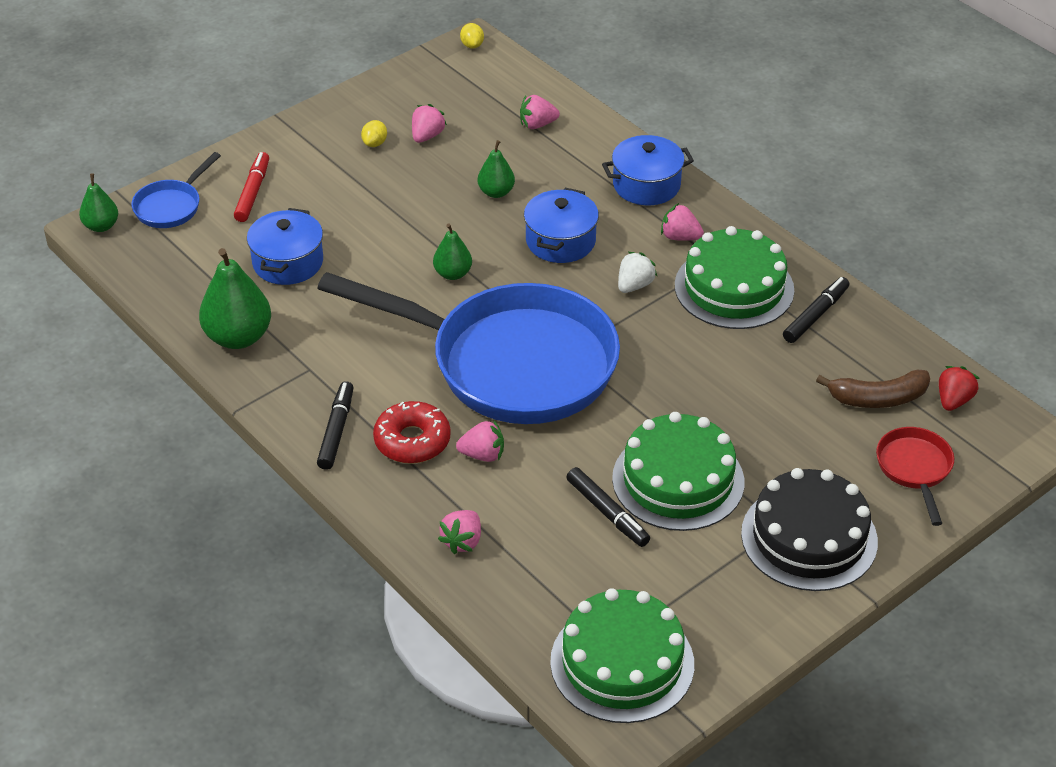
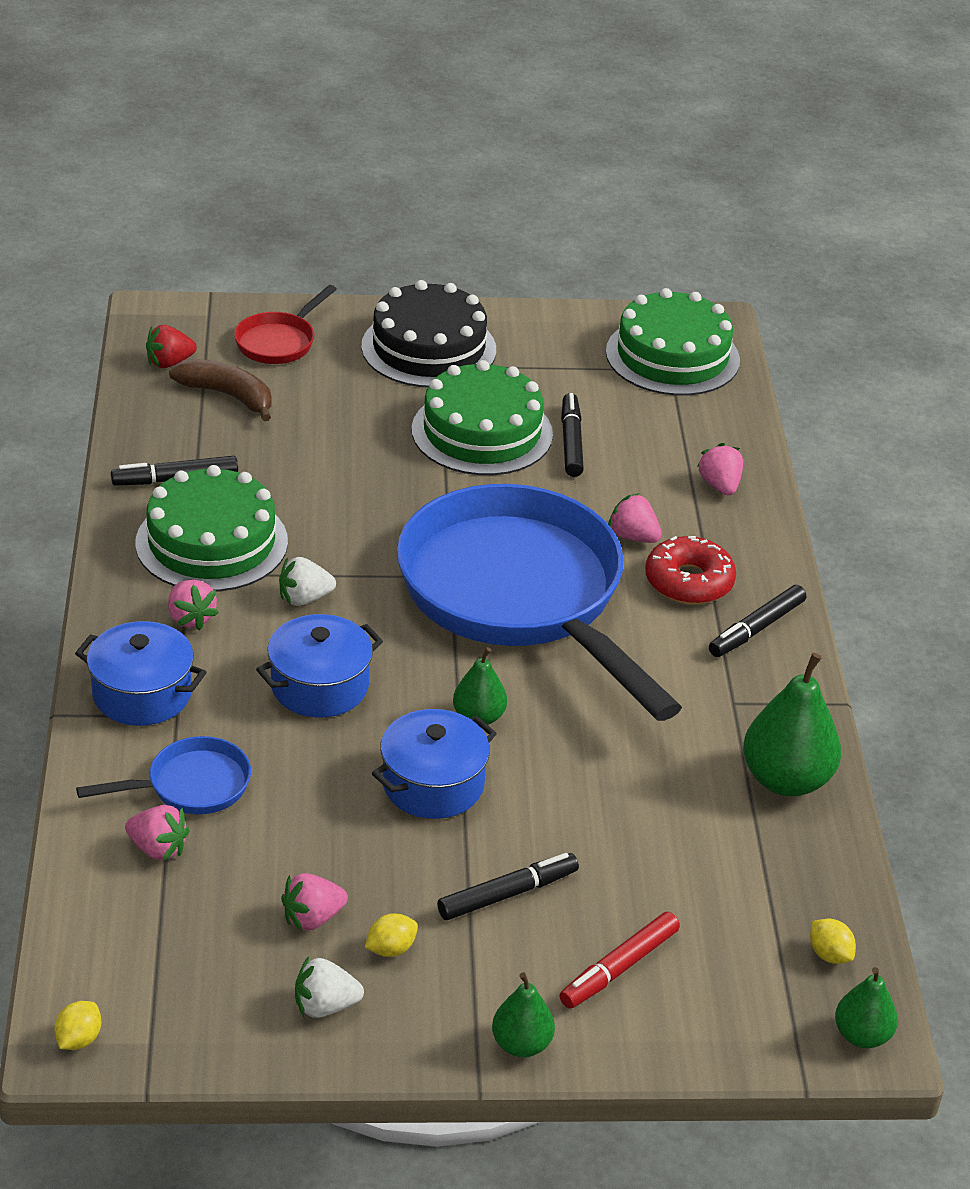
camera: 145 degrees left, 5 degrees down
(144, 255) = (829, 954): none -> yellow lemon
(171, 206) = (745, 1011): blue pan -> blue pan (191, 785)
(288, 262) = (655, 839): blue pot -> blue pot (433, 784)
(342, 195) = (507, 894): none -> black marker
(380, 108) = (325, 1006): none -> white strawberry
(462, 541) = (720, 486): pink strawberry -> pink strawberry turned 75 degrees counterclockwise
(496, 192) = (319, 786): green pear -> green pear (521, 1044)

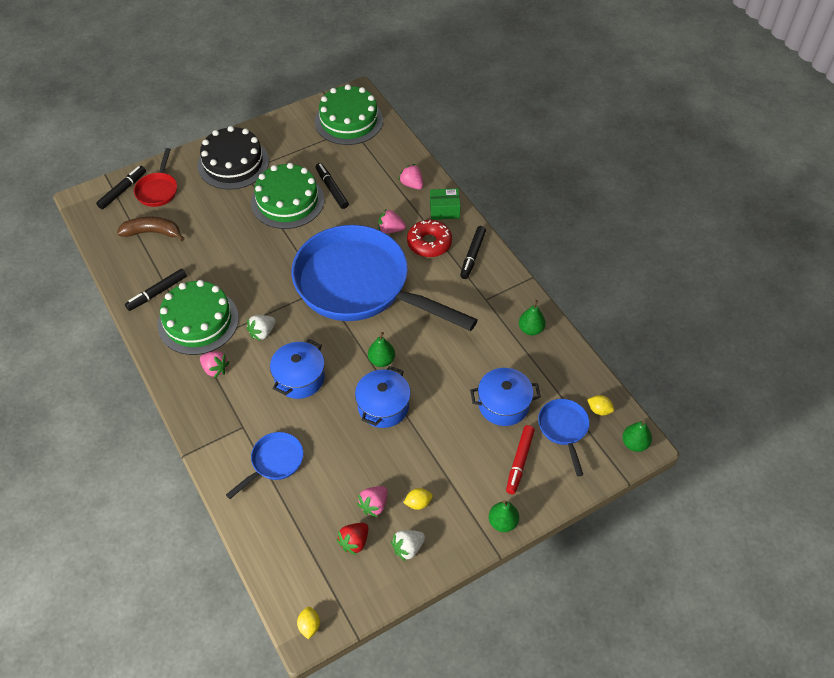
camera: 25 degrees left, 15 degrees up
(142, 694) = (219, 423): blue pot -> blue pot (503, 404)
(158, 848) = (280, 504): pink strawberry -> none
(169, 363) = (111, 225): red strawberry -> red strawberry (354, 542)
(391, 949) = (418, 503): yellow lemon -> yellow lemon turned 45 degrees clockwise
(507, 894) = (450, 448): black marker -> black marker (122, 190)
(739, 955) = (563, 429): none -> blue pan
(752, 544) = (444, 210): none -> green box
(786, 780) = (531, 329): green pear -> green pear, size x0.57

